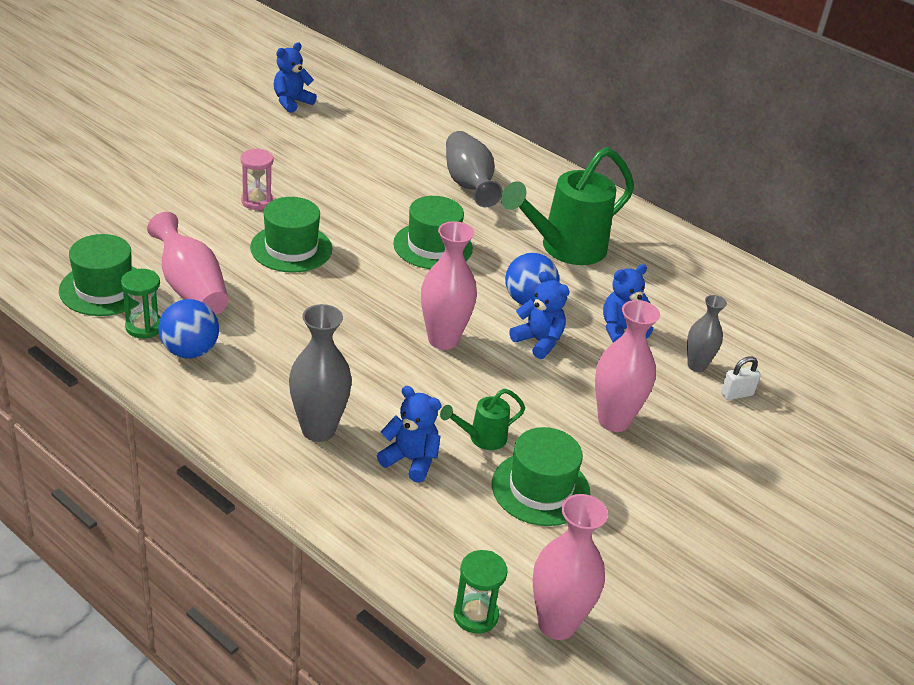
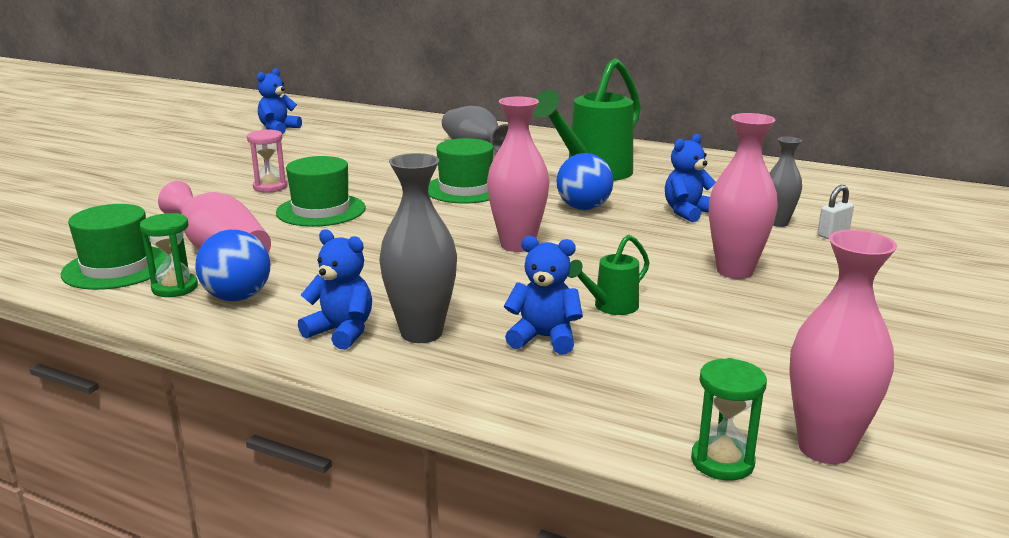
camera: 10 degrees left, 15 degrees down
(538, 341) = (614, 231): blue teddy bear -> blue teddy bear (341, 332)
(540, 489) = (704, 334): green hat -> none

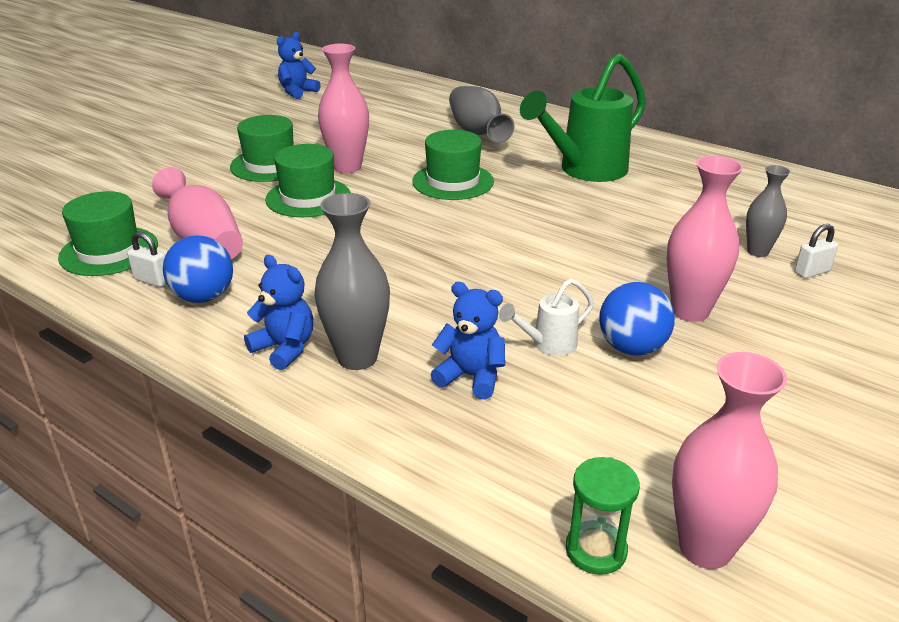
camera: 10 degrees right, 10 degrees up
(175, 288) = (152, 280): green hourglass -> white padlock
(270, 187) = (270, 165): pink hourglass -> green hat
(517, 245) = (481, 257): pink vase -> pink vase (347, 167)
(583, 208) = (562, 215): blue ball -> blue ball (632, 348)
(610, 307) = (547, 345): green watering can -> white watering can
(687, 212) = (666, 229): blue teddy bear -> none

